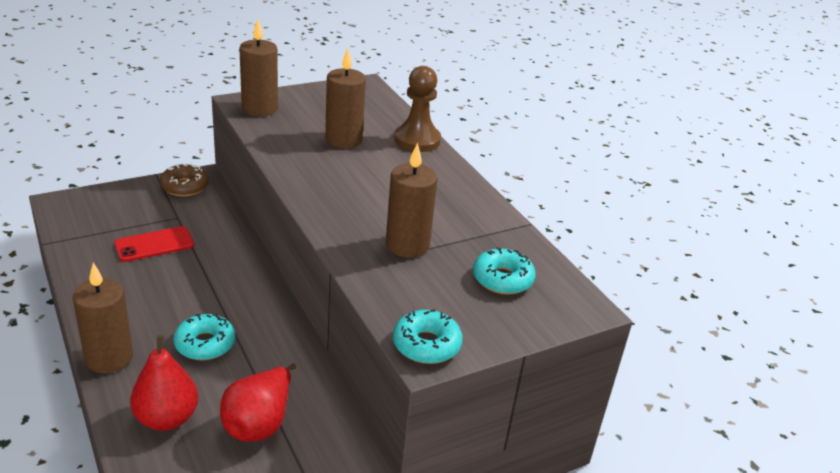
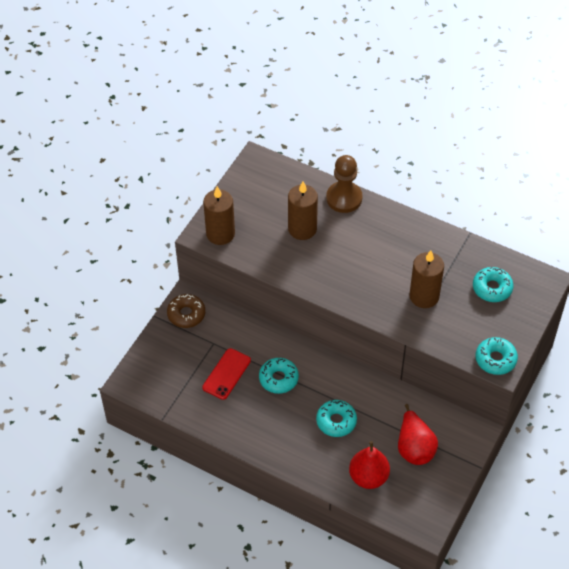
camera: 30 degrees left, 20 degrees up
(109, 358) = (298, 465): brown candle -> none
(198, 275) = (278, 379): none -> turquoise donut

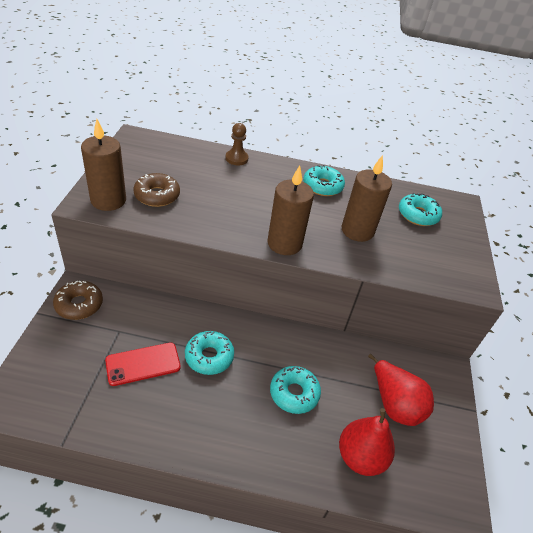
camera: 25 degrees left, 10 degrees down
(226, 374) = (143, 364): red phone -> red phone turned 60 degrees clockwise
(261, 234) = (157, 195): none -> brown donut
(302, 229) = (202, 187): brown candle -> brown candle (284, 243)
(344, 198) = (236, 158): brown pawn -> brown pawn, size x0.61
(495, 359) = (464, 279): turquoise donut -> turquoise donut (322, 186)

